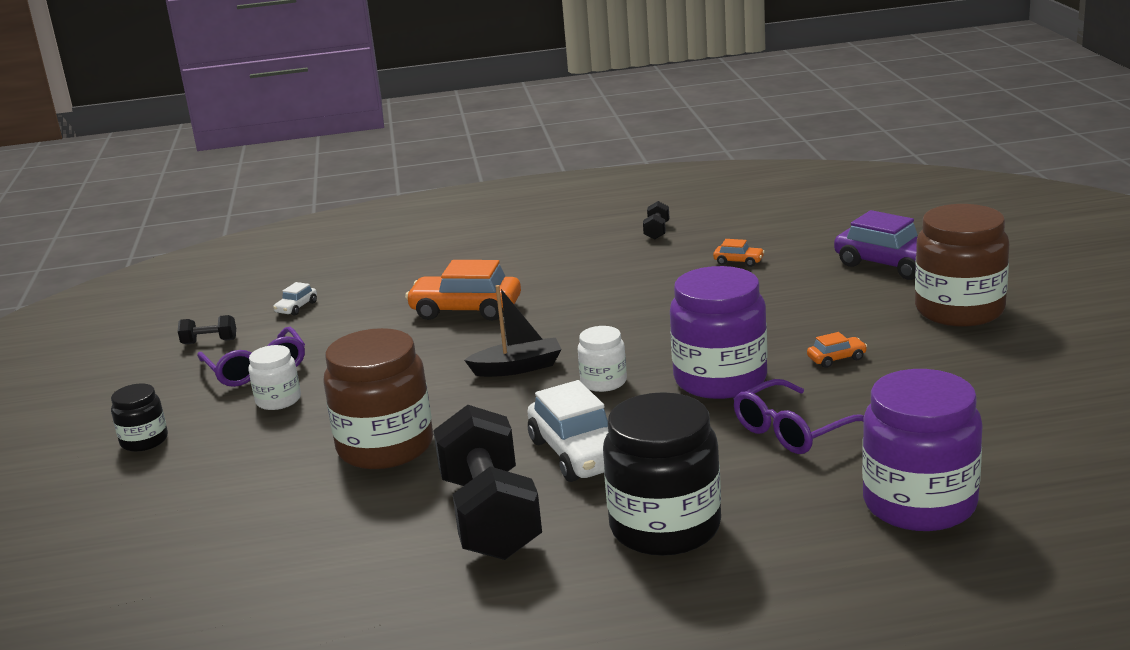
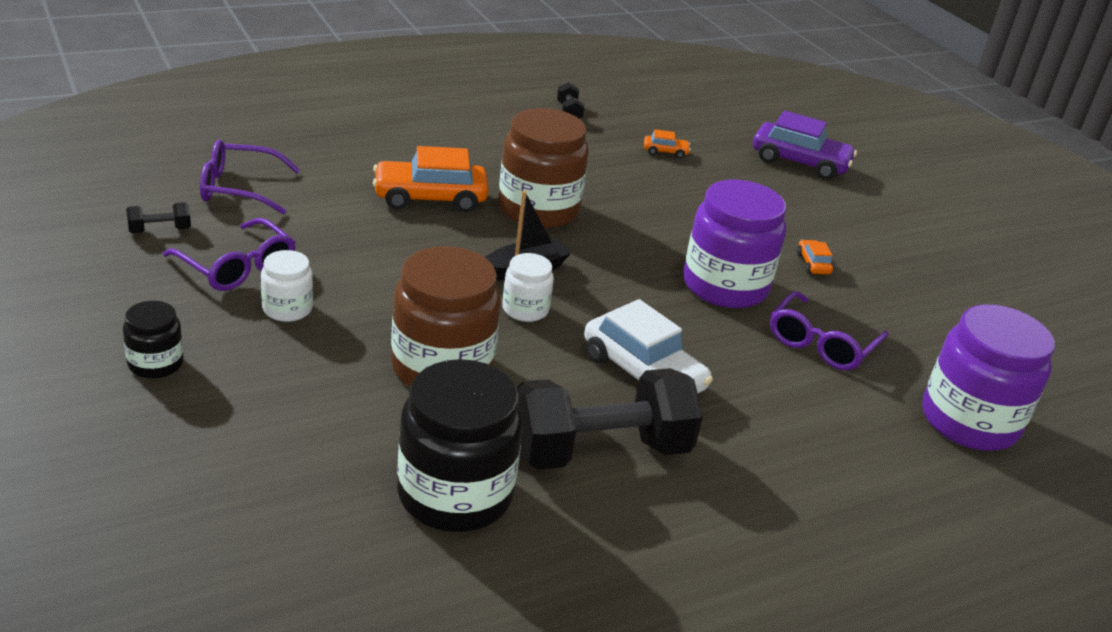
camera: 25 degrees left, 10 degrees up
(296, 307) = (239, 188): white car -> purple glasses
(490, 517) = (600, 451): black dumbbell -> black dumbbell turned 75 degrees counterclockwise
(603, 382) = (618, 288): white jar -> white jar (525, 309)
(665, 527) = (772, 456): black jar -> black jar (455, 494)
(836, 358) = (813, 264): orange car -> orange car turned 60 degrees counterclockwise
(959, 310) = (884, 214): brown jar -> brown jar (538, 209)

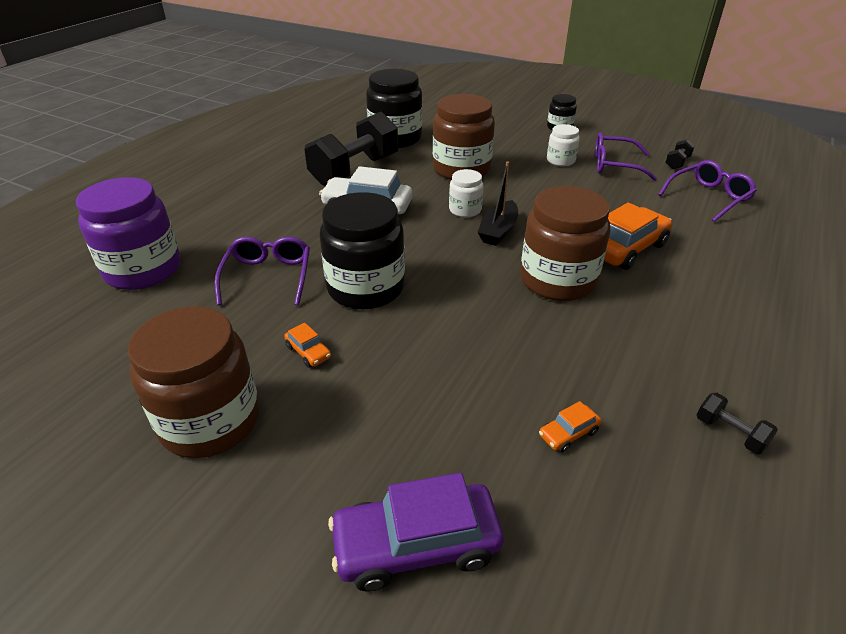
camera: 150 degrees right, 5 degrees up
(725, 286) = (366, 288): purple jar -> black jar
(908, 258) = (210, 421): none -> brown jar

